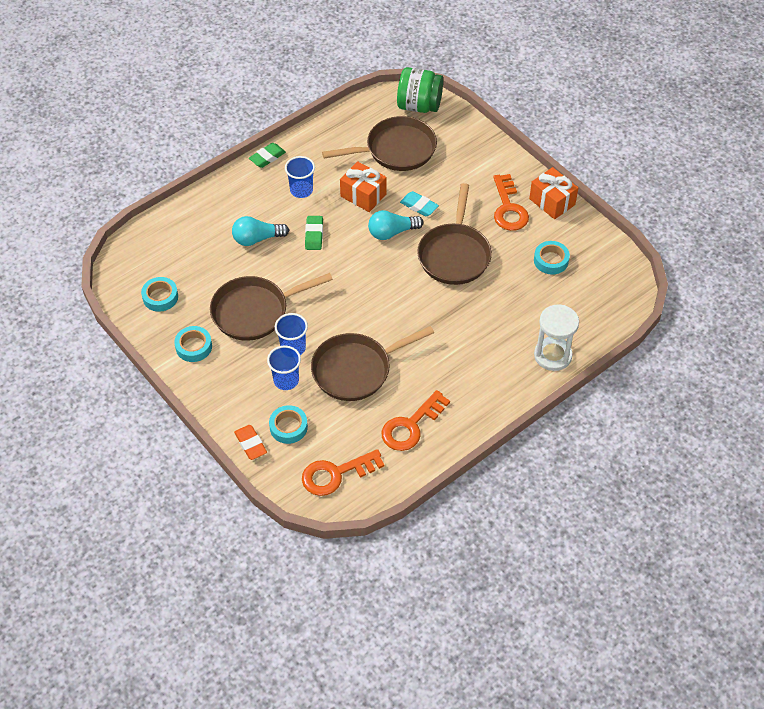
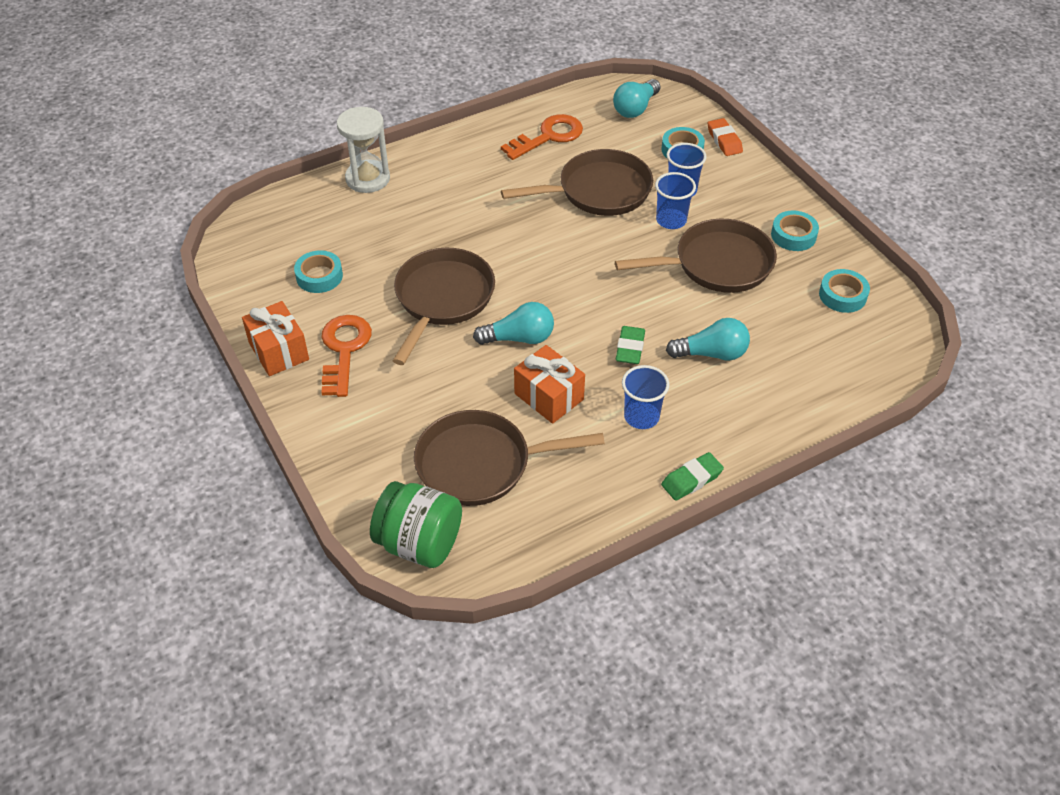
camera: 170 degrees left, 5 degrees down
(336, 474) = (635, 108): orange key -> turquoise light bulb
(419, 206) = (471, 370): turquoise eraser -> none

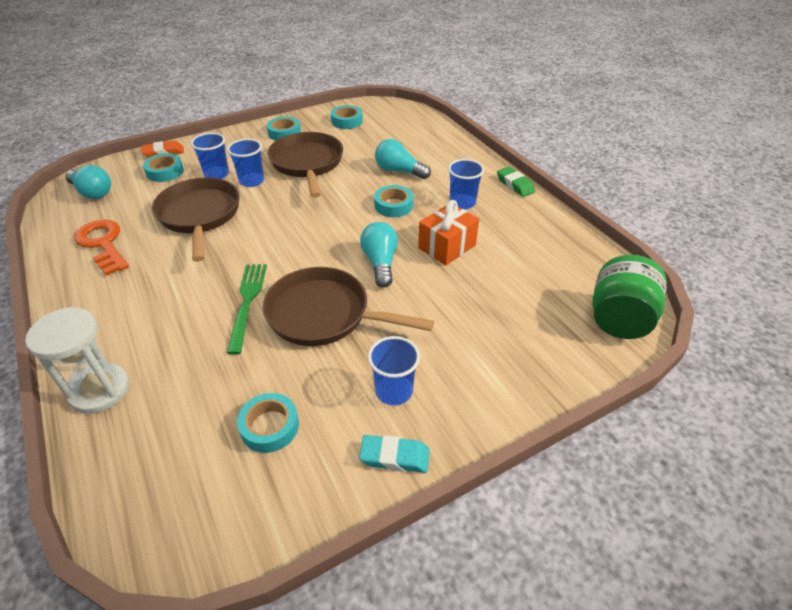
camera: 90 degrees left, 5 degrees down
(279, 351) = (394, 457): orange gift -> turquoise eraser
(344, 350) = (394, 391): orange key -> blue cup
(462, 245) = (247, 302): none -> green fork
(481, 464) = (525, 284): brown pan -> none
(630, 348) = (393, 205): green eraser -> turquoise tape
(712, 353) = (399, 171): turquoise light bulb -> turquoise light bulb turned 60 degrees counterclockwise

